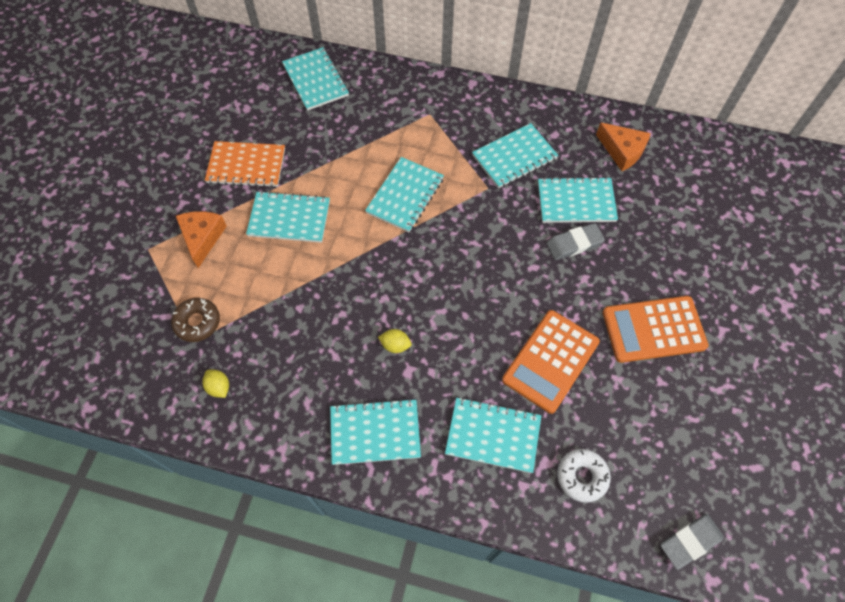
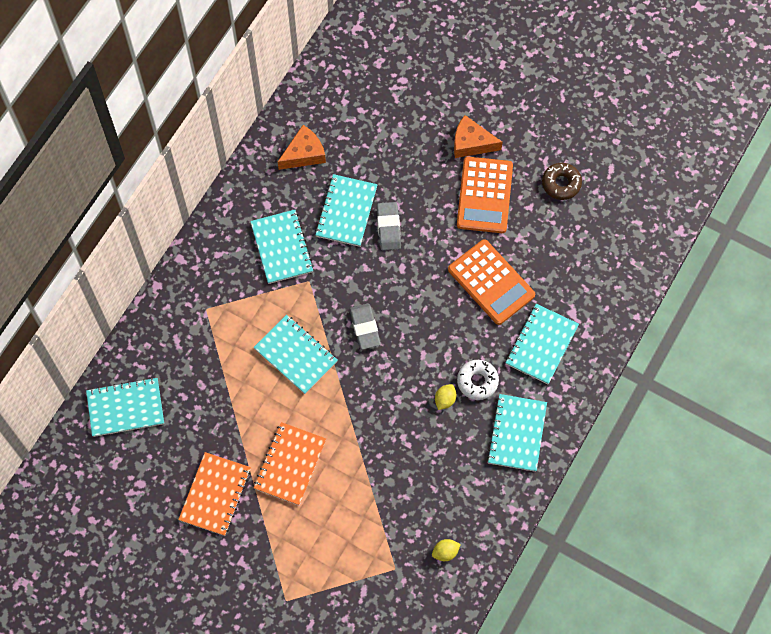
camera: 75 degrees left, 5 degrees up
(197, 322) = (377, 563): brown donut -> brown donut (561, 183)
(202, 238) = (288, 548): orange cheese -> orange cheese (471, 143)
(289, 218) = (290, 464): turquoise notebook -> orange notebook
(582, 476) = (589, 290): white donut -> white donut (477, 381)
(690, 541) = (651, 234): grey eraser -> grey eraser (365, 328)

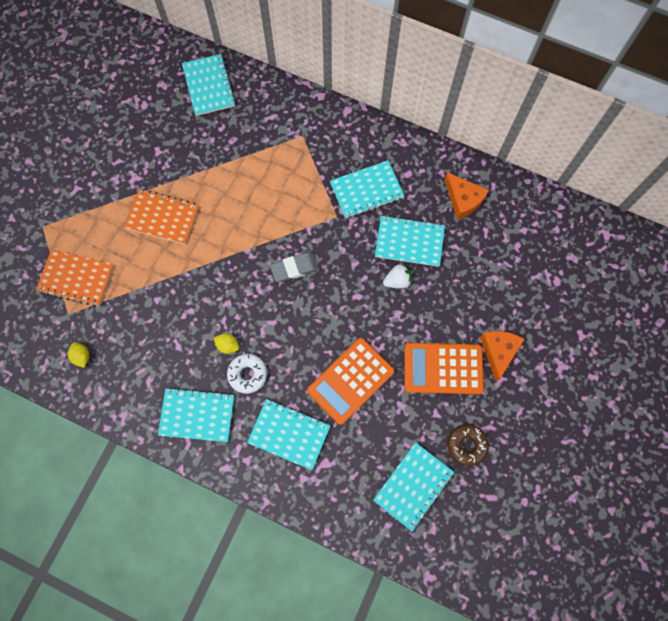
camera: 85 degrees right, 5 degrees up
(215, 494) = (135, 162): orange notebook -> orange notebook (76, 279)
(296, 355) = (264, 212): turquoise notebook -> turquoise notebook (413, 486)
(388, 228) = (397, 281): grey eraser -> white strawberry

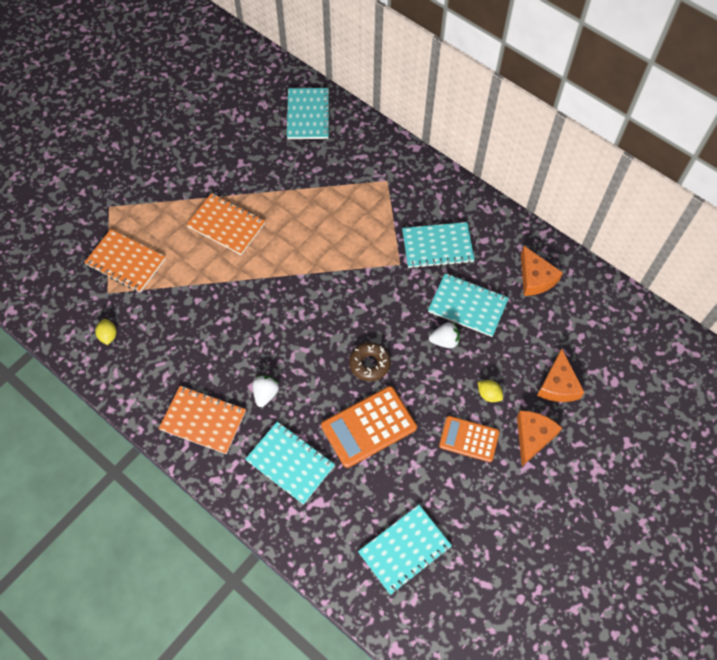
camera: 15 degrees right, 10 degrees down
(197, 415) = (203, 420): turquoise notebook -> orange notebook
(228, 345) = (254, 361): yellow lemon -> yellow lemon (489, 394)
(247, 374) = (265, 394): white donut -> white strawberry
(294, 268) = (343, 303): grey eraser -> none
(443, 368) = (469, 439): orange calculator -> orange calculator, size x0.65
(466, 445) = (473, 523): brown donut -> brown donut (369, 364)
(508, 297) = (558, 385): none -> orange cheese

